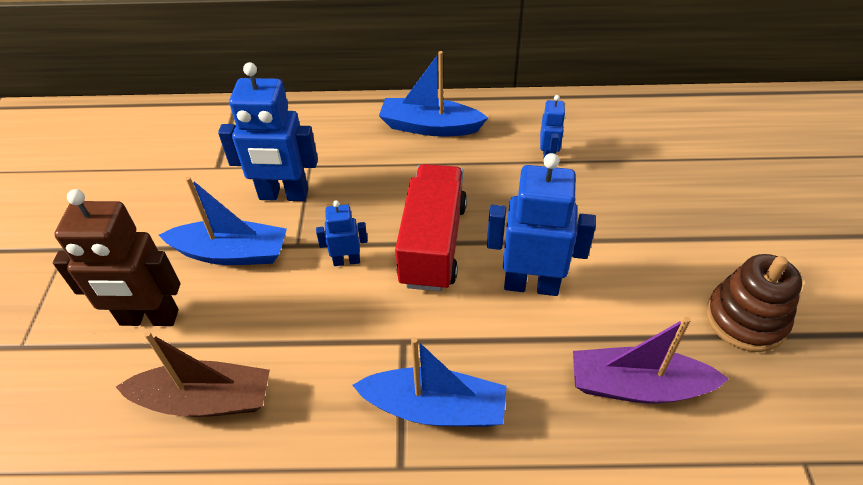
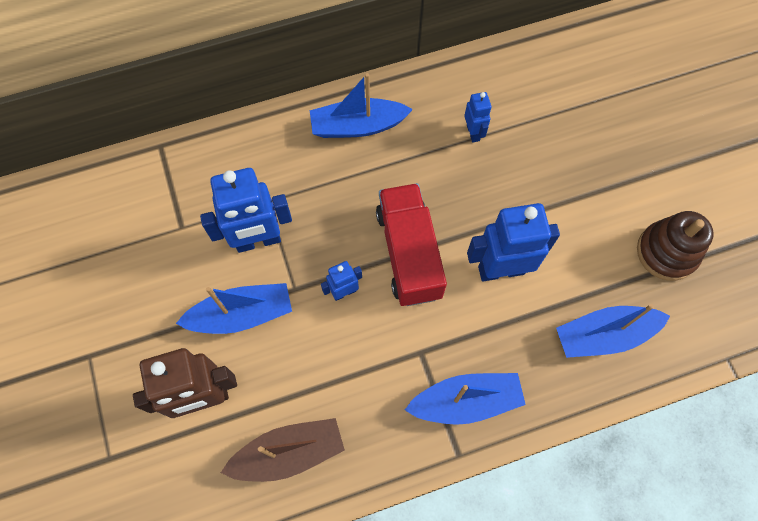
camera: 20 degrees left, 20 degrees up
(637, 386) = (604, 335): purple boat -> blue boat

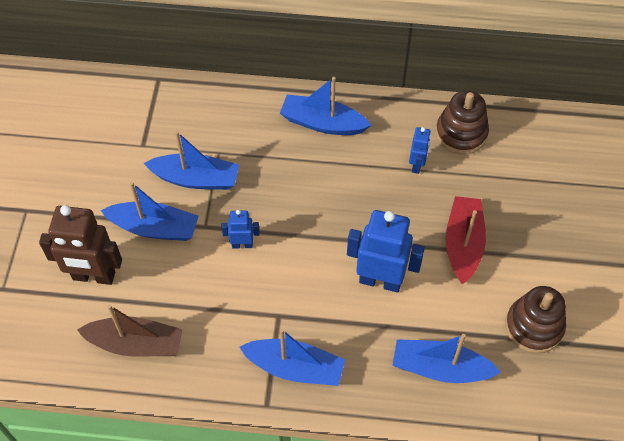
camera: 25 degrees right, 10 degrees down
(258, 241) = (196, 179): blue robot -> blue boat
(409, 253) = (310, 237): red truck -> none
(498, 82) = (461, 133): none -> brown stacking toy
(559, 196) = (463, 244): none -> red boat

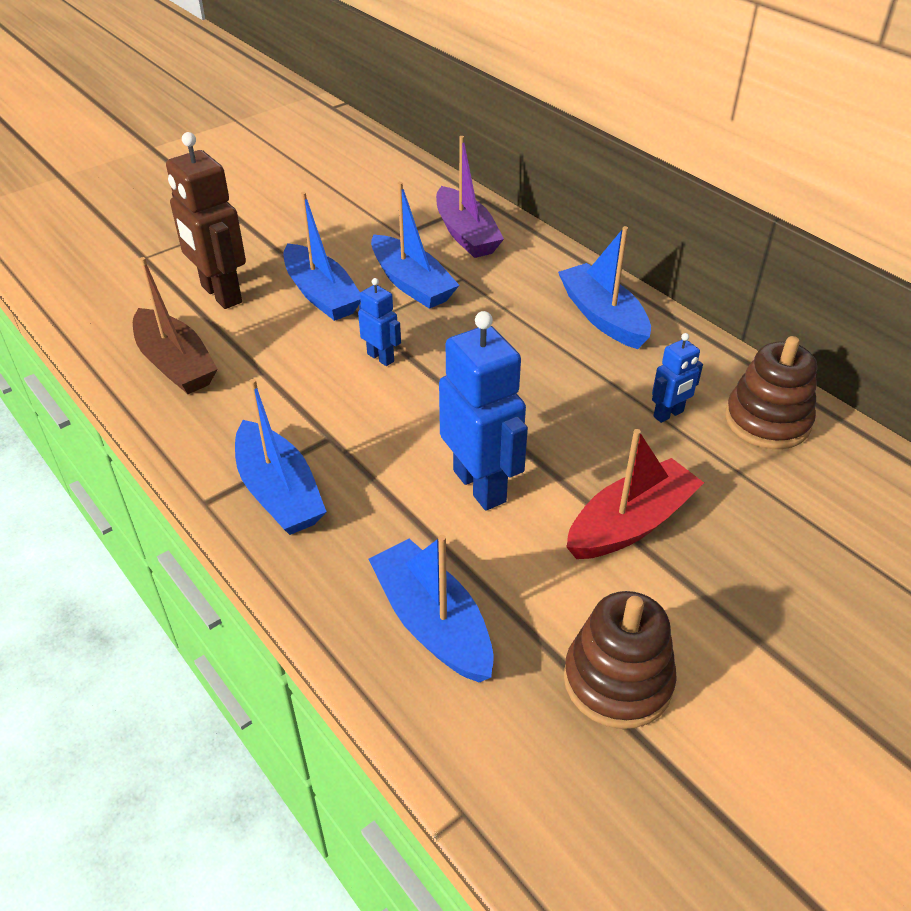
camera: 45 degrees right, 15 degrees down
(182, 116) = (466, 234): none -> purple boat

